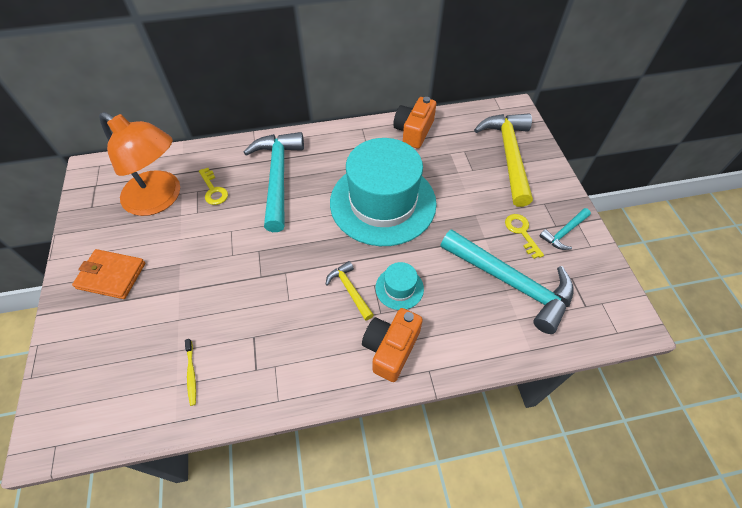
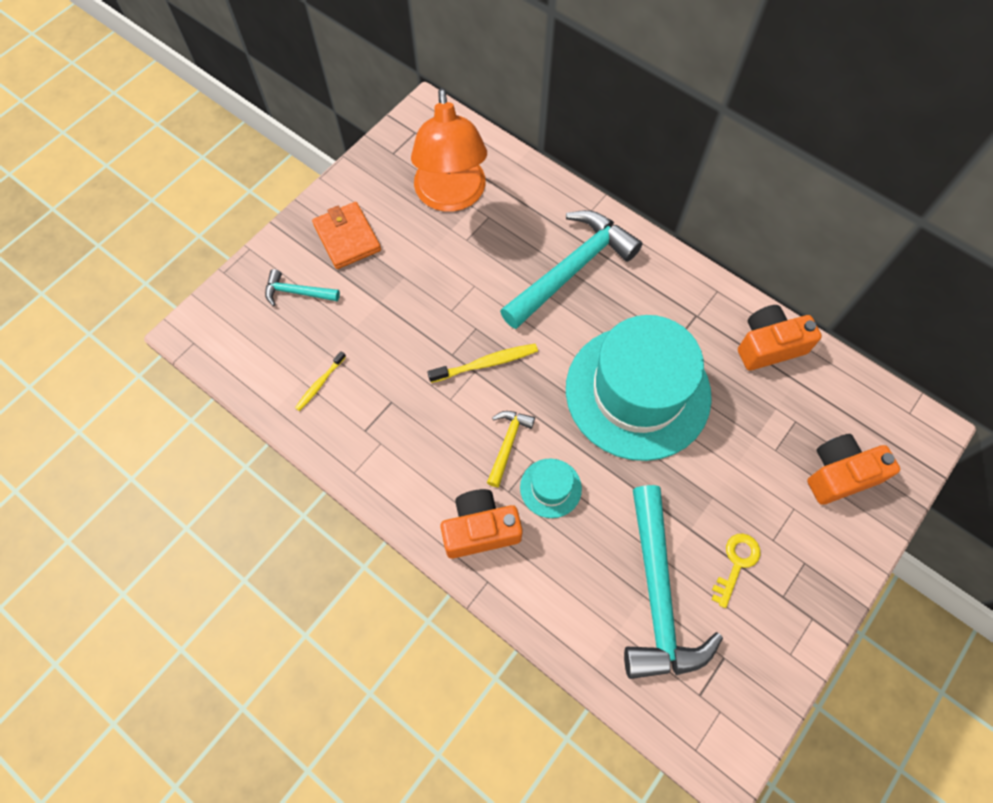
camera: 50 degrees right, 10 degrees up
(213, 190) = (502, 229): yellow key -> none
(287, 262) = (486, 363): none -> yellow toothbrush
(508, 155) = (839, 474): yellow hammer -> orange camera
(564, 232) = (781, 612): turquoise hammer -> turquoise hammer (297, 292)

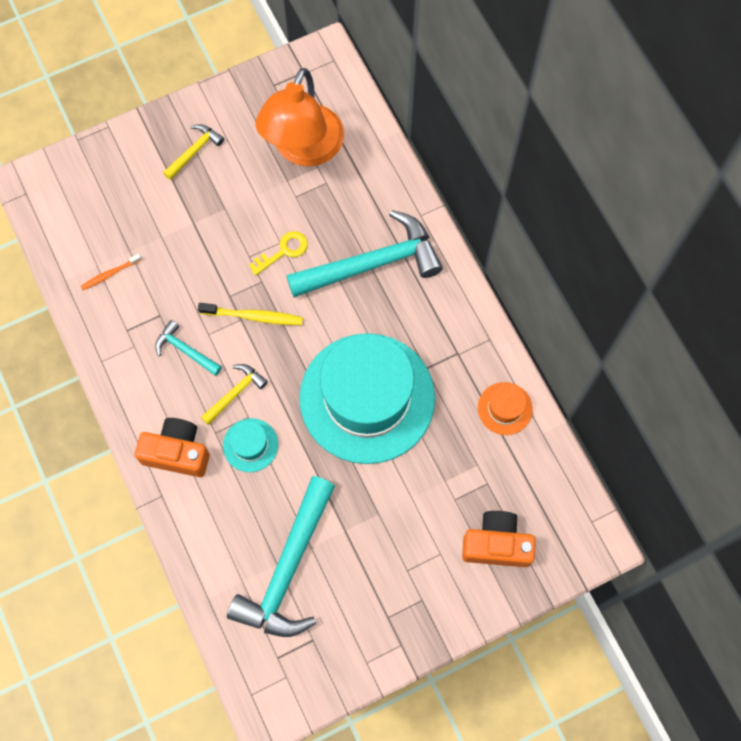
camera: 25 degrees right, 5 degrees up
(297, 292) = (129, 184): turquoise hammer -> turquoise hammer (185, 350)
(320, 384) = (110, 274): yellow toothbrush -> orange toothbrush
(347, 238) = (194, 151): orange wallet -> yellow hammer
(736, 563) = (365, 574): yellow key -> yellow key (283, 251)
(769, 346) = (505, 408): orange camera -> orange hat

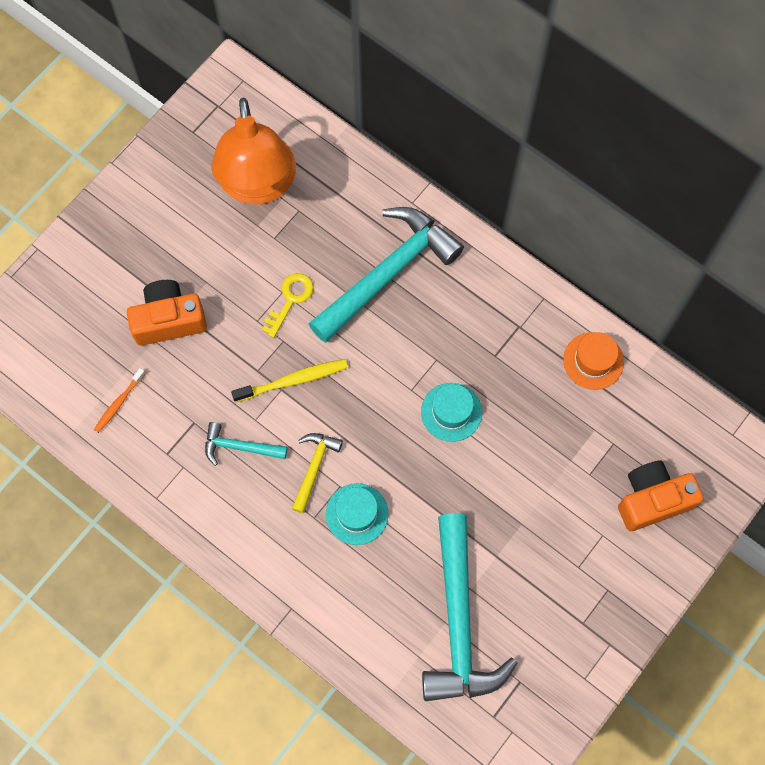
camera: 25 degrees left, 0 degrees up
(177, 452) = (284, 556): orange camera -> orange camera (169, 320)
(194, 151) = (144, 236): yellow hammer -> none
(367, 398) = (451, 412): turquoise hat -> turquoise hat, size x0.40

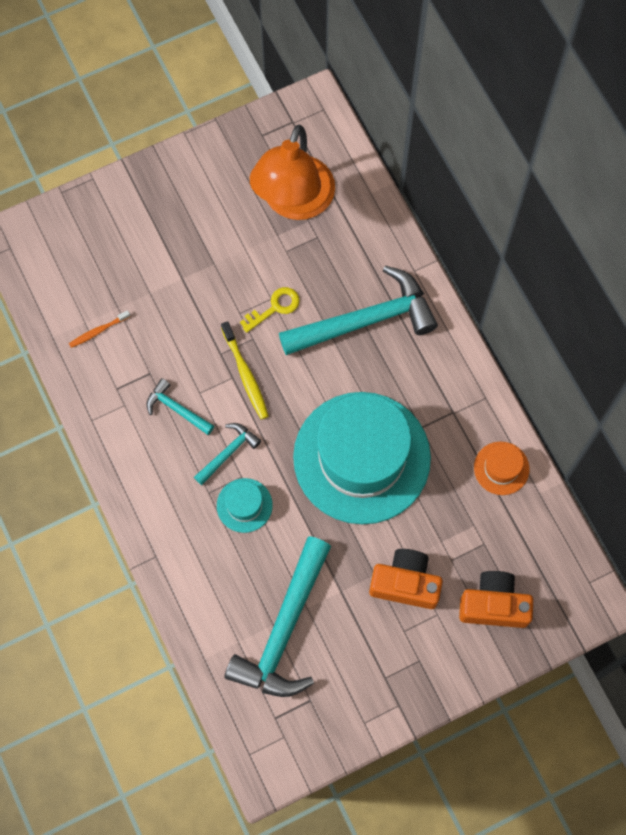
camera: 25 degrees right, 0 degrees up
(169, 320) = (169, 281): orange camera -> orange camera (405, 583)
(293, 380) = (245, 374): yellow toothbrush -> yellow toothbrush turned 60 degrees clockwise
(314, 467) = (228, 452): yellow hammer -> turquoise hammer
(451, 412) = (362, 457): turquoise hat -> turquoise hat, size x2.48

